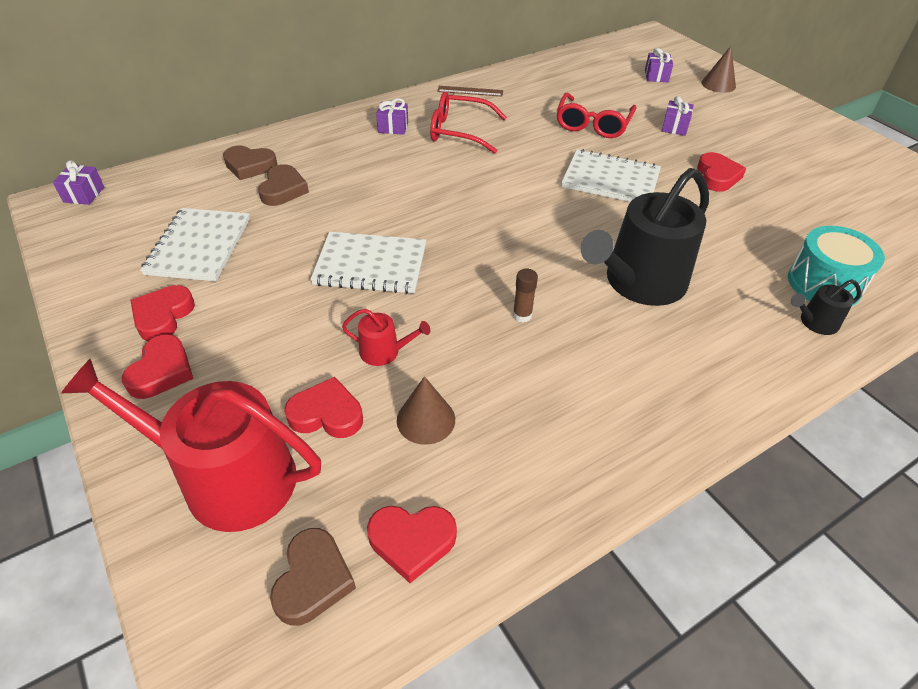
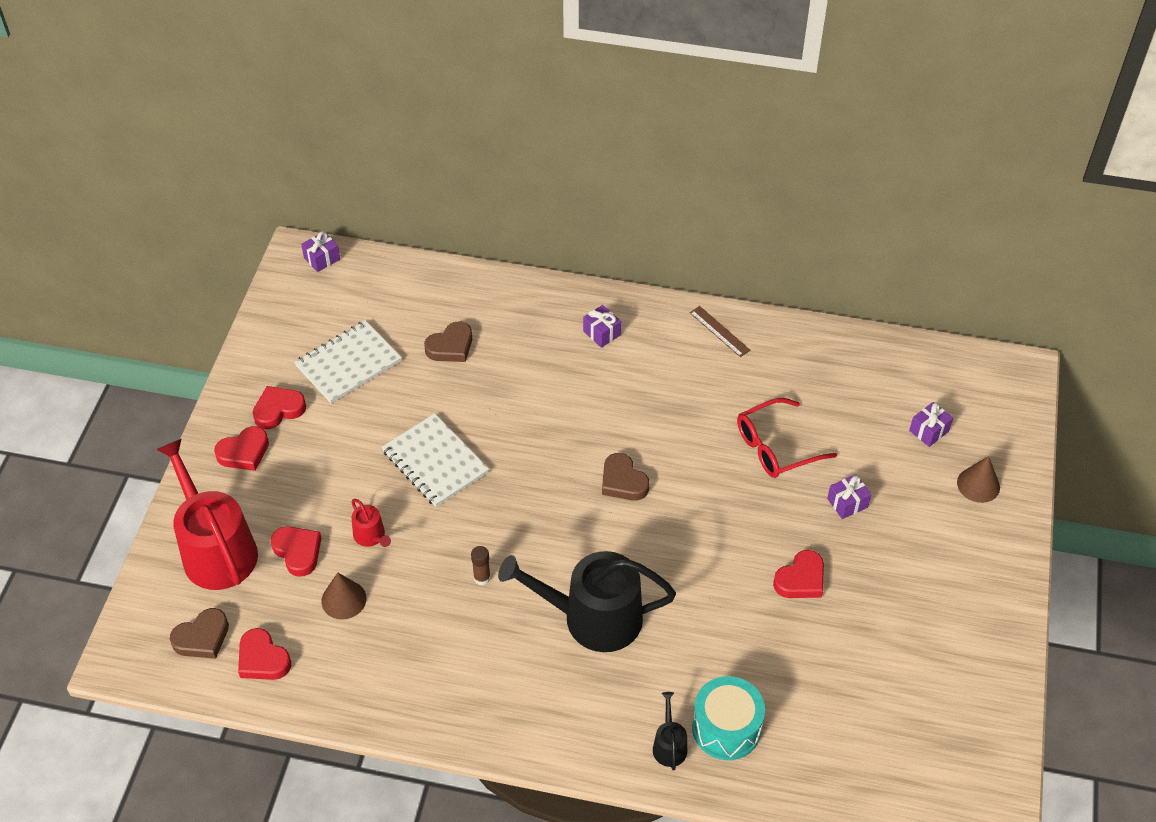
camera: 45 degrees right, 5 degrees up
(250, 166) = (452, 304): brown heart -> brown heart (623, 481)
(460, 131) = (650, 375): red glasses -> none
(610, 180) = (704, 515): white notebook -> none
(815, 322) = (669, 745): black watering can -> black watering can turned 60 degrees clockwise

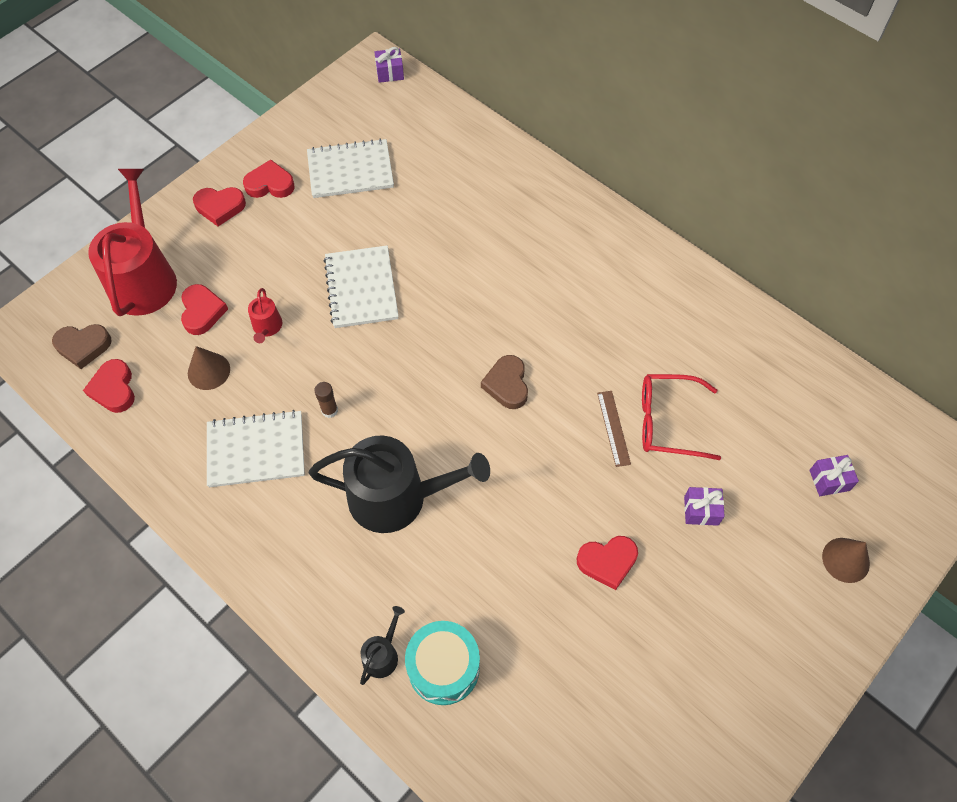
camera: 30 degrees right, 10 degrees up
(439, 643) = (256, 450): none -> white notebook
(451, 346) = (442, 193): brown heart -> none
(593, 618) = (397, 497): black watering can -> black watering can turned 150 degrees clockwise
(601, 333) = (578, 240): purple gift -> none
(719, 331) = (686, 287): brown ruler -> brown ruler (613, 428)

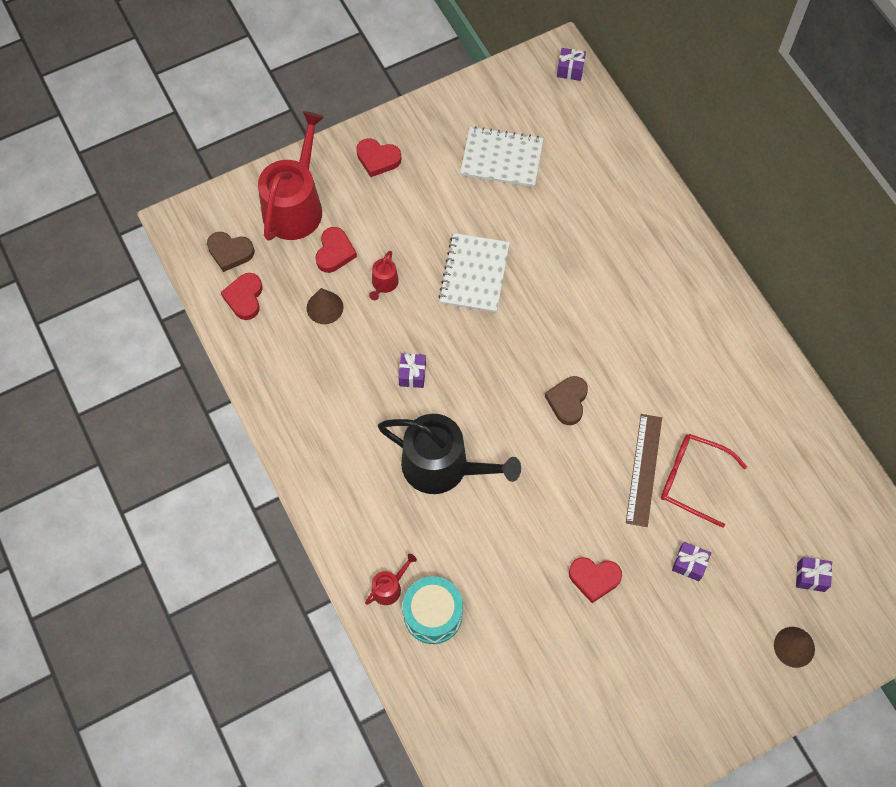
camera: 20 degrees right, 5 degrees up
(256, 450) = (342, 388): white notebook -> none
(270, 184) = (427, 150): red heart -> none
(329, 410) = (412, 374): brown glue stick -> purple gift
(382, 654) = (389, 587): black watering can -> red watering can
(613, 428) = (643, 469): brown ruler -> brown ruler, size x1.59

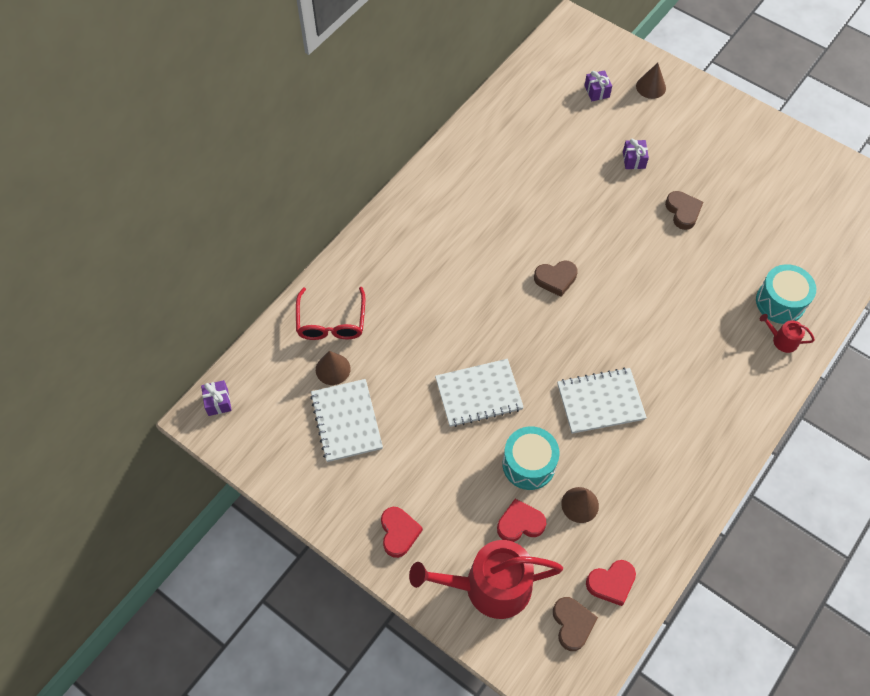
camera: 115 degrees left, 5 degrees down
(384, 284) = (529, 464): red watering can -> turquoise drum
(412, 374) = (600, 402): purple gift -> white notebook
(443, 466) = (664, 344): black watering can -> none
(560, 166) = (333, 369): none -> brown cone
(594, 578) = (683, 212): red heart -> brown heart
(643, 469) = (580, 210): brown ruler -> none
(693, 480) = (569, 177): red glasses -> red glasses (331, 321)

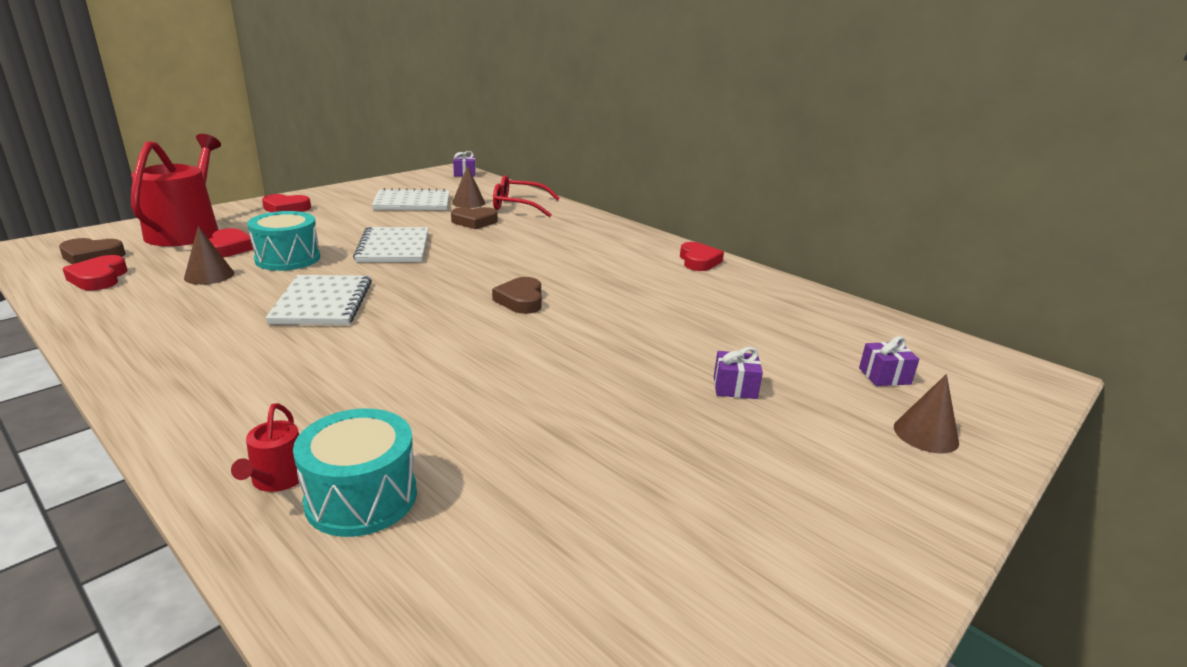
camera: 95 degrees right, 35 degrees down
(444, 173) = (698, 261): none -> red heart
(683, 212) = (616, 418): brown heart -> brown heart (474, 222)
(782, 340) = (277, 479): red watering can -> red watering can turned 150 degrees clockwise

